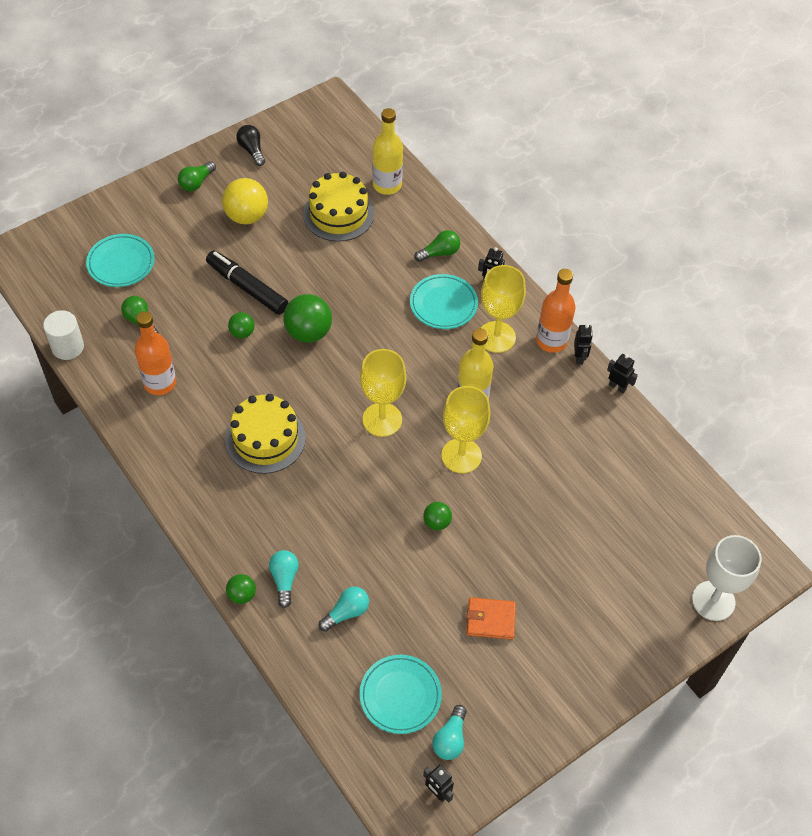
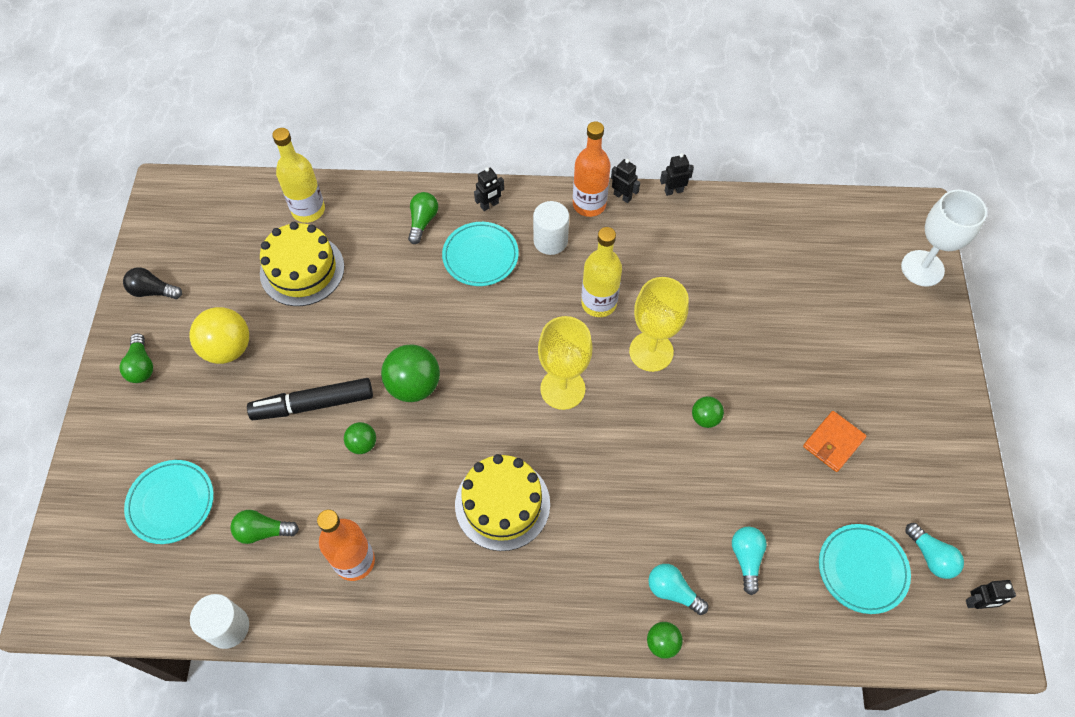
camera: 50 degrees left, 5 degrees up
(496, 337) = (550, 241): yellow goblet -> white cylinder

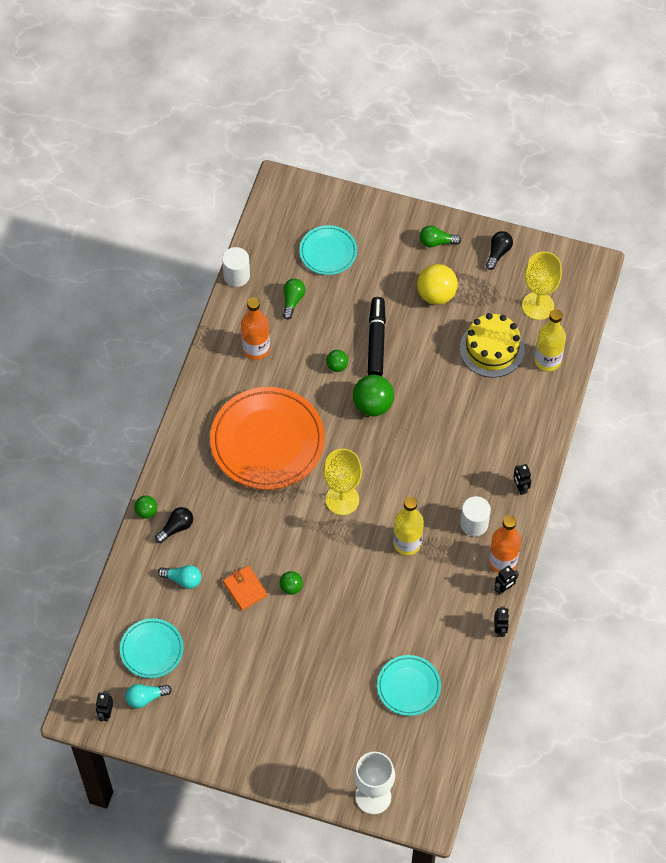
camera: 105 degrees right, 0 degrees up
(423, 221) = (516, 437): green light bulb -> none
(480, 256) = (472, 471): turquoise plate -> turquoise plate (408, 687)
(502, 504) = (267, 441): yellow cake -> orange plate
(651, 351) = (355, 567): yellow goblet -> yellow goblet (538, 306)
(673, 591) = (176, 528): turquoise light bulb -> black light bulb
(833, 442) = (246, 667): orange wallet -> orange wallet (245, 589)

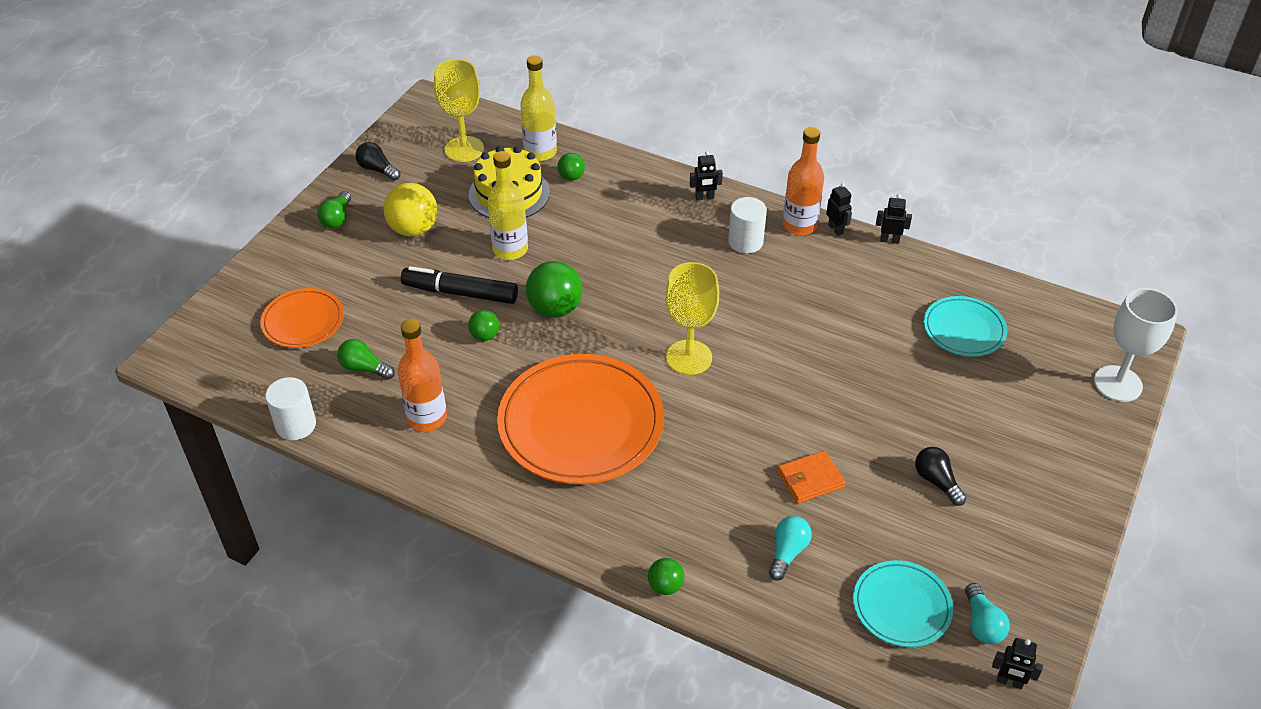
camera: 80 degrees left, 15 degrees down
(176, 528) = (700, 550): black light bulb -> black light bulb (936, 481)
(291, 587) = (813, 427): green ball -> green ball (571, 177)
(328, 252) = (303, 321): turquoise plate -> orange plate
(407, 543) = (763, 304): yellow bottle -> yellow bottle (510, 249)

